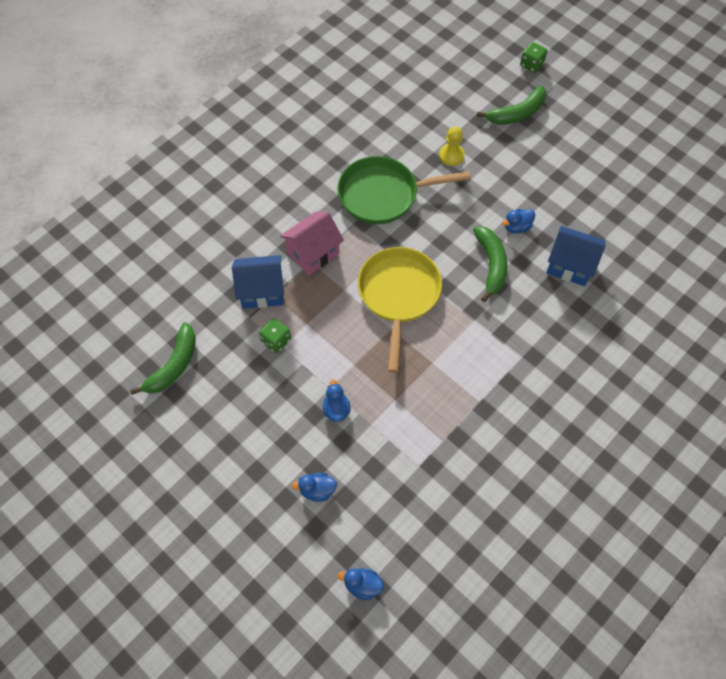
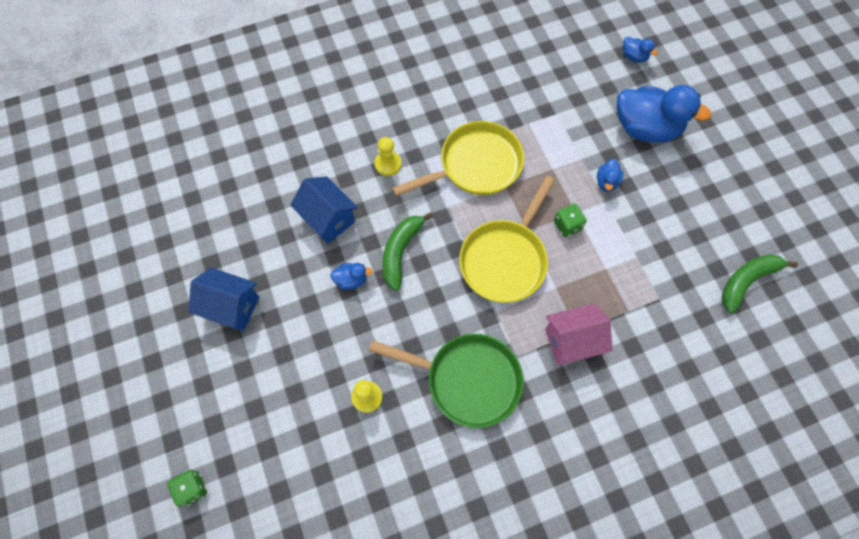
camera: 155 degrees left, 5 degrees up
(262, 291) = (639, 321): blue house -> blue house (232, 307)
(276, 341) = (641, 264): green dice -> green dice (567, 225)
(317, 490) = (646, 128): blue duck -> blue duck, size x2.28
(471, 371) = (475, 165): none -> yellow pan
(516, 113) = (259, 421): green banana -> none
(552, 337) = (388, 164): none -> yellow pawn

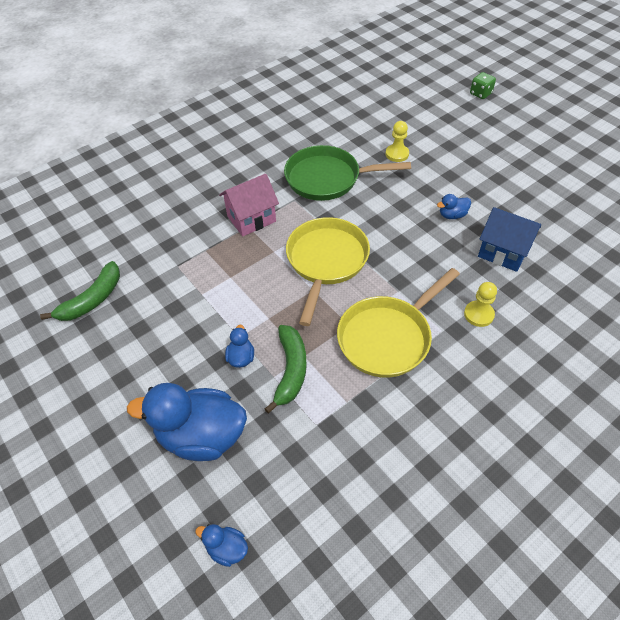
camera: 165 degrees right, 15 degrees down
(232, 307) = (533, 177): blue house -> none
(401, 252) = (422, 244): green banana -> green banana (290, 370)
(567, 225) = (274, 304): green dice -> none

